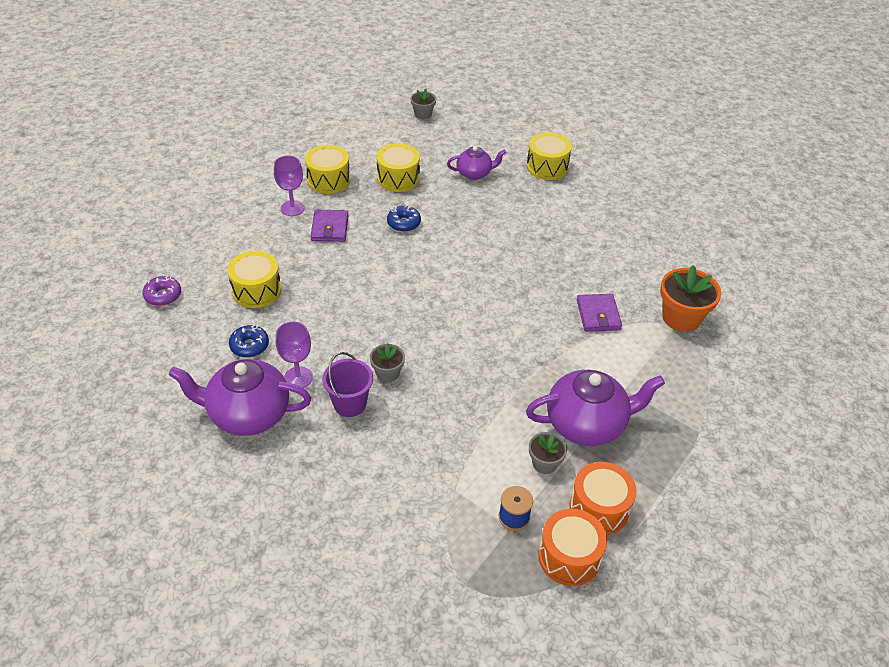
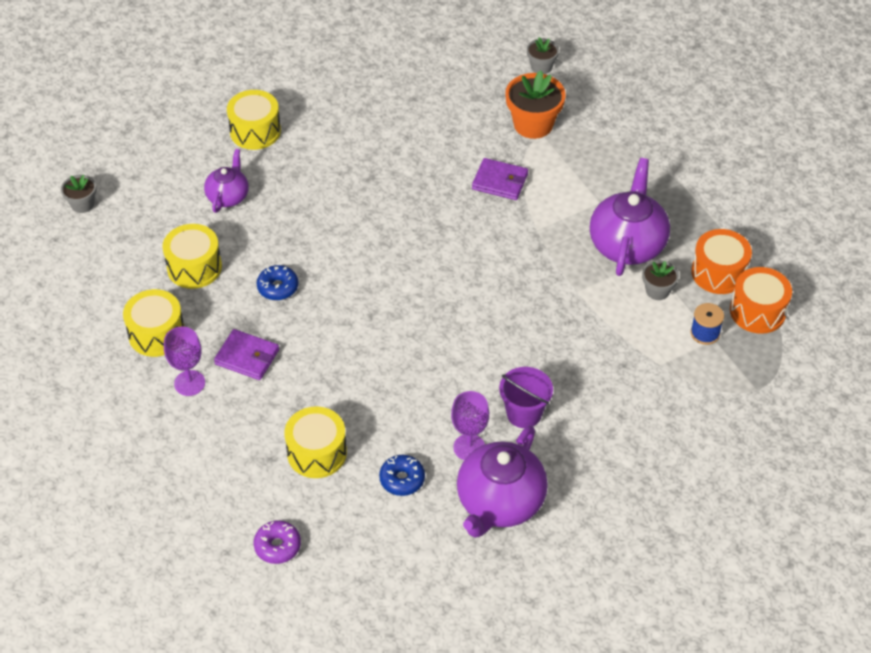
camera: 65 degrees left, 5 degrees up
(387, 373) = (497, 371): grey flower pot -> grey flower pot (541, 67)

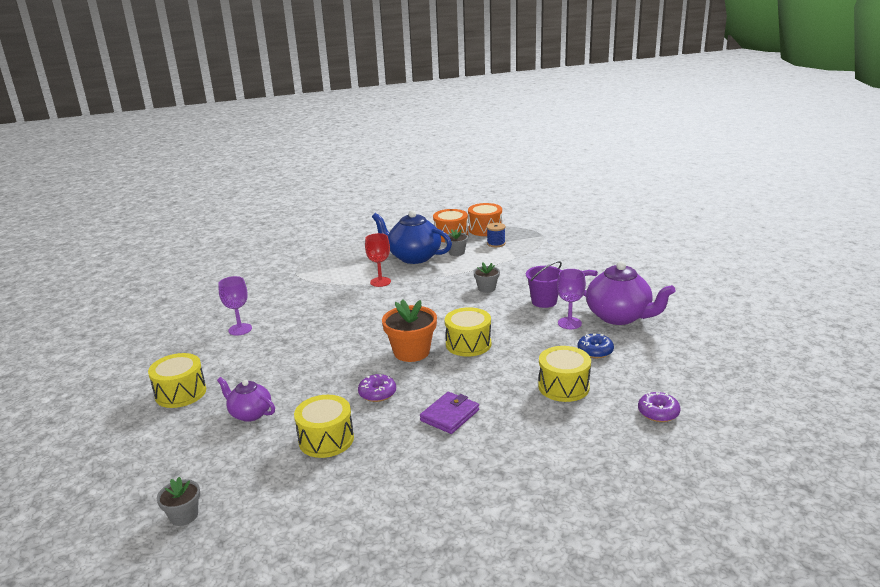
camera: 75 degrees left, 25 degrees down
(156, 334) = (399, 469): yellow drum -> yellow drum (468, 344)
(189, 383) = (469, 451): purple goblet -> purple goblet (240, 329)
(278, 287) = (377, 393): blue donut -> purple donut
(500, 181) = (329, 291): purple wallet -> none
(533, 124) = (284, 275): orange flower pot -> orange flower pot (411, 352)
(539, 226) = (380, 282): none -> red goblet
(541, 67) = (232, 268): grey flower pot -> grey flower pot (486, 288)
(627, 244) = (413, 257): purple teapot -> blue teapot

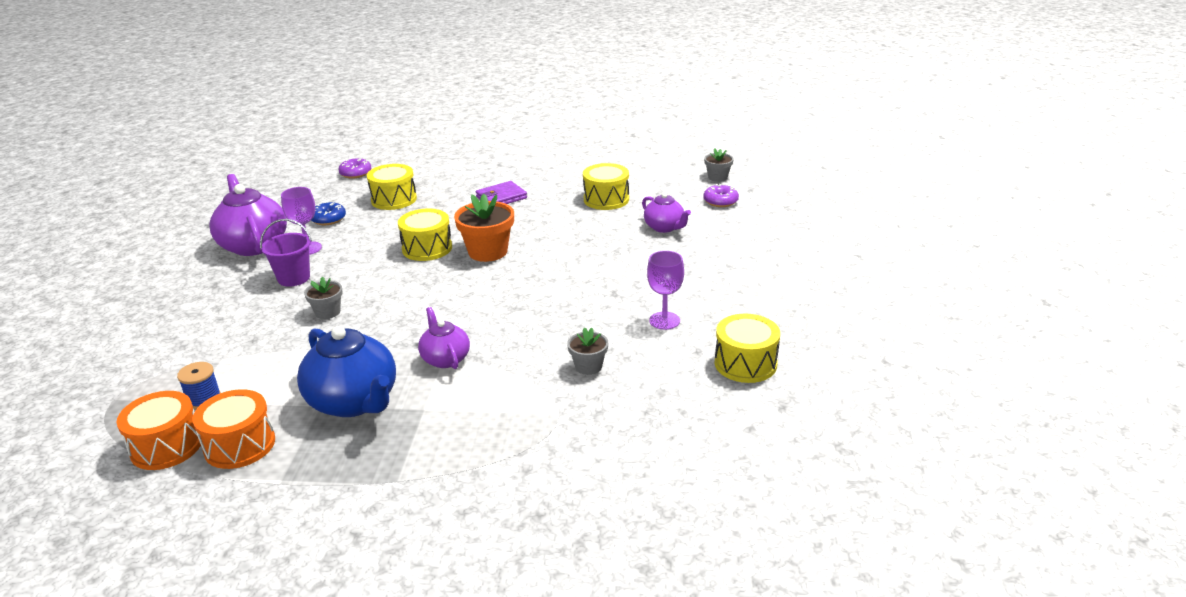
camera: 160 degrees left, 5 degrees up
(181, 393) = (732, 257): yellow drum -> yellow drum (745, 363)
(377, 393) = (546, 222): purple donut -> purple donut (720, 201)
(380, 282) = (445, 359): red goblet -> purple teapot
(456, 252) = (283, 394): grey flower pot -> grey flower pot (588, 366)

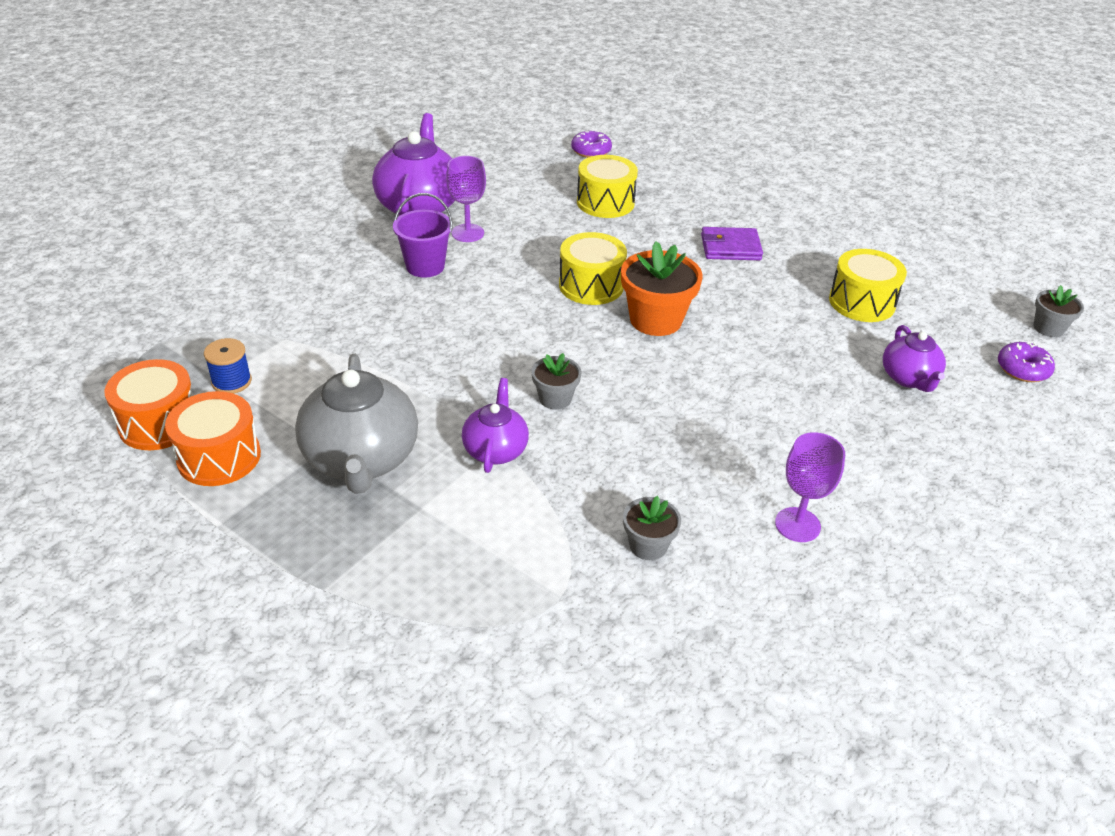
camera: 30 degrees right, 10 degrees up
(328, 219) = (517, 202): blue donut -> none
(328, 312) = (424, 327): grey flower pot -> grey flower pot (555, 398)
(354, 402) = (361, 459): blue teapot -> grey teapot
(745, 363) = (857, 650): yellow drum -> none

